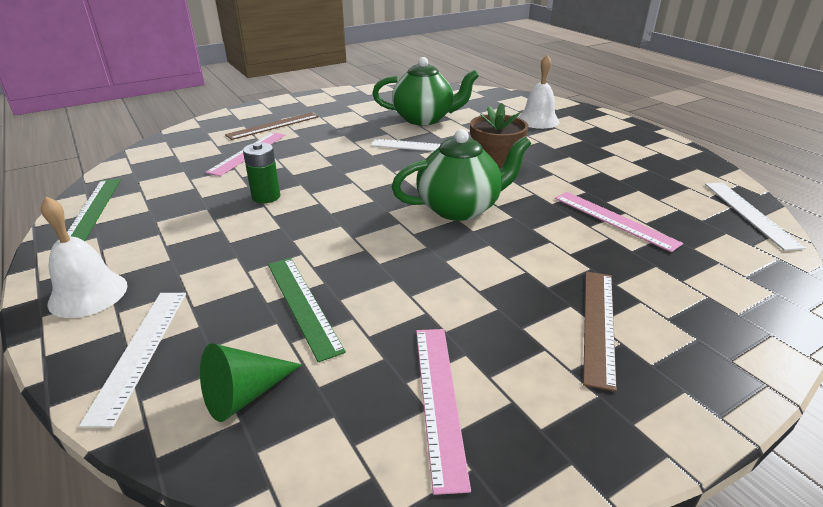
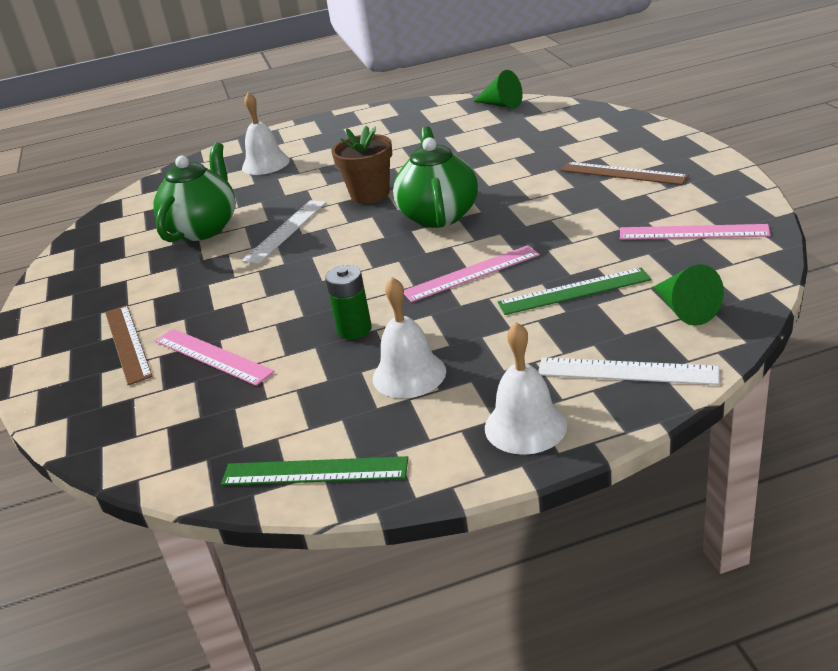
camera: 70 degrees left, 0 degrees up
(192, 229) = (409, 374): none -> white bell
(614, 220) = (489, 151): pink ruler -> pink ruler (471, 273)
(749, 213) = (501, 105): white ruler -> green cone

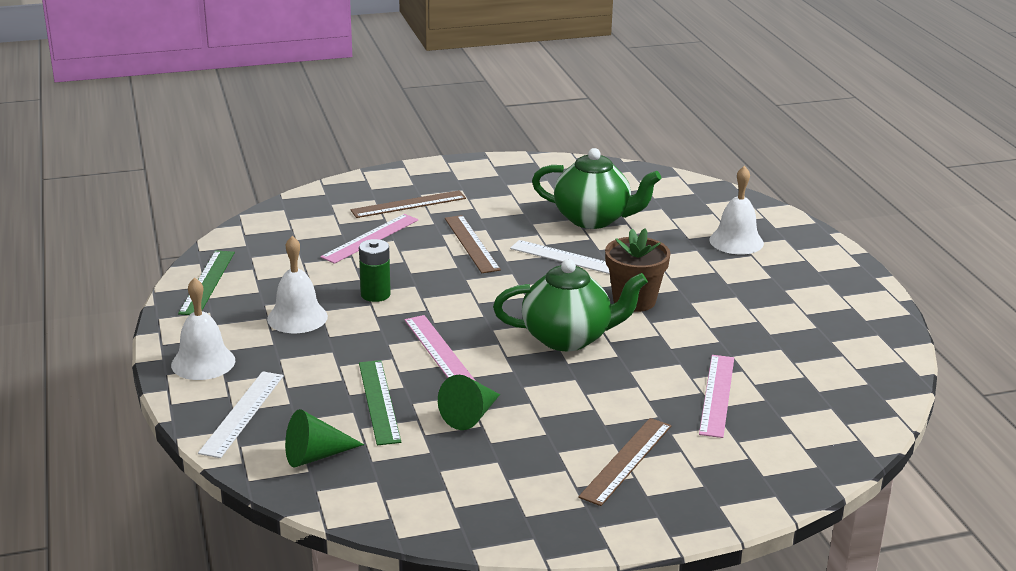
camera: 85 degrees right, 5 degrees down
(242, 287) = (471, 243): none -> brown ruler
(501, 105) = (879, 393): green cone -> green cone (470, 416)
(693, 232) = (459, 485): pink ruler -> pink ruler (717, 395)

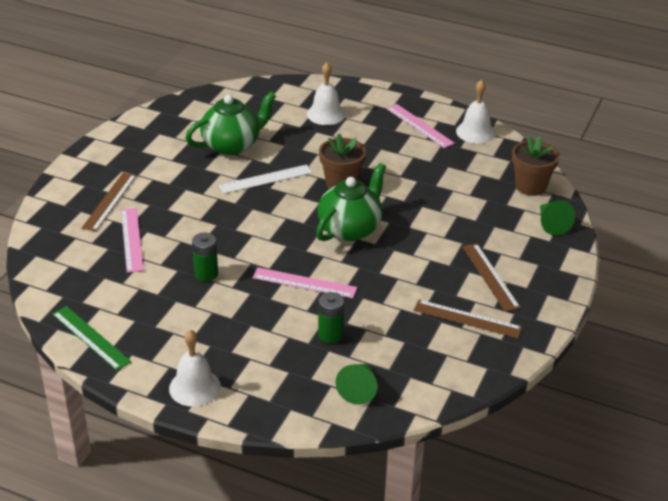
camera: 50 degrees left, 10 degrees up
(242, 413) = (277, 398): white ruler -> none
(297, 317) = (191, 320): white bell -> white bell (475, 132)
(379, 401) = (330, 335): green ruler -> green battery
(470, 416) = (386, 307): green cone -> green cone (551, 224)
(471, 243) = (196, 204): brown ruler -> brown ruler (467, 319)
(717, 395) = (466, 212): pink ruler -> pink ruler (419, 125)
(844, 418) = (530, 186): none -> brown flower pot

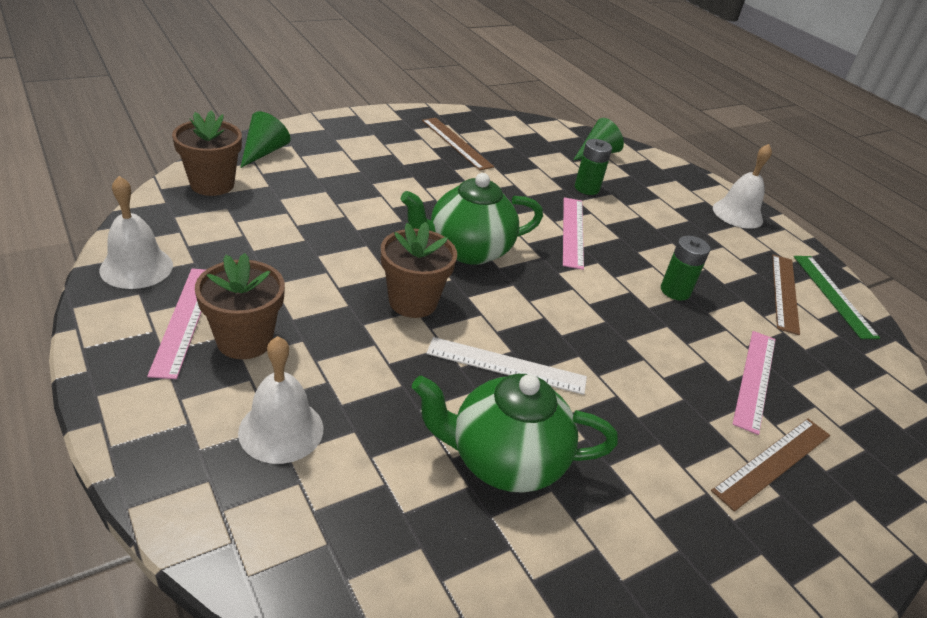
camera: 150 degrees left, 0 degrees up
(304, 283) = (572, 231): pink ruler -> pink ruler turned 45 degrees clockwise
(385, 131) = (244, 340): none -> brown flower pot
(490, 277) = (392, 152): brown ruler -> brown ruler (785, 292)

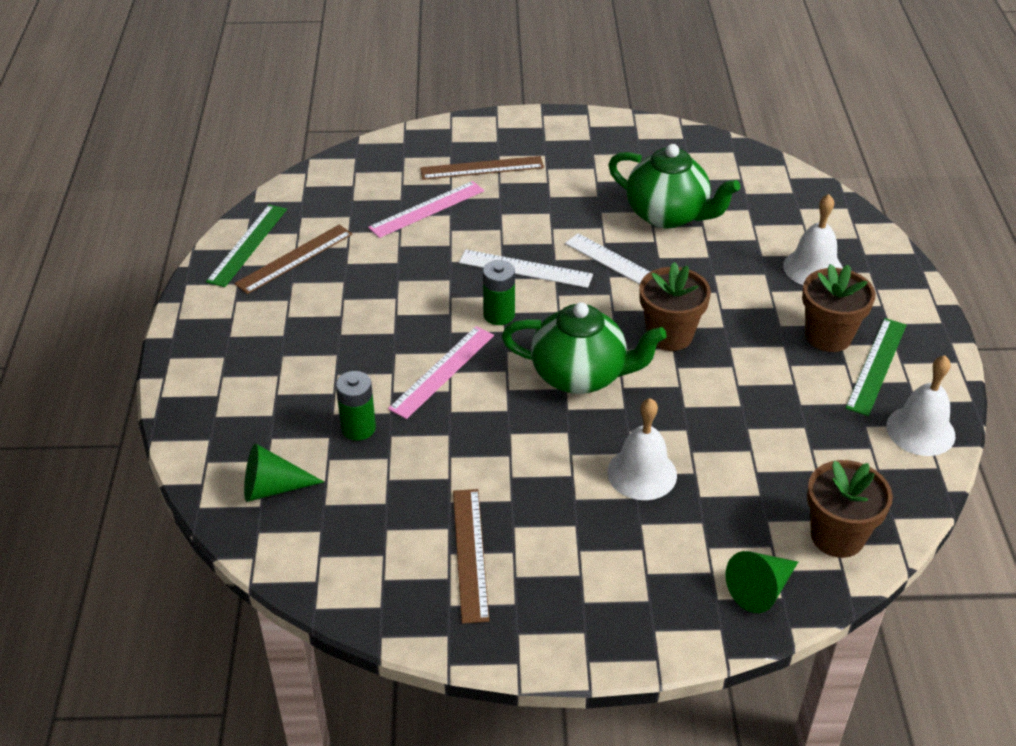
camera: 145 degrees left, 5 degrees up
(184, 320) = (876, 366): pink ruler -> green ruler
(596, 335) = (525, 269): none -> white ruler
(675, 291) = (405, 286): green battery -> green battery (499, 315)
(737, 214) = (208, 348): white bell -> white bell (642, 473)

